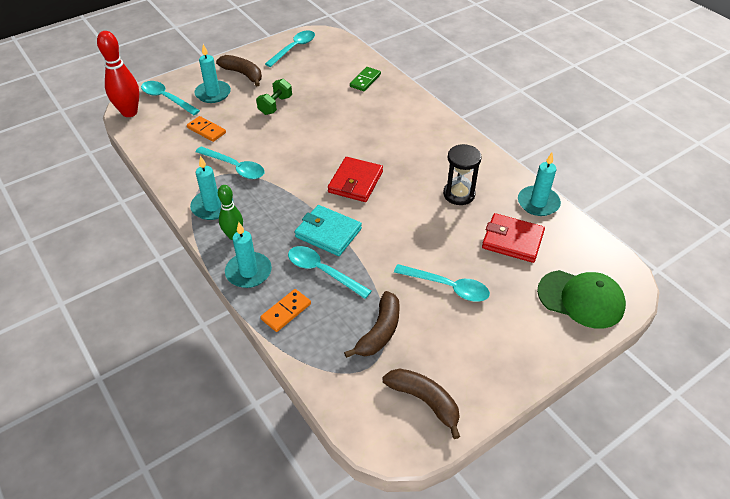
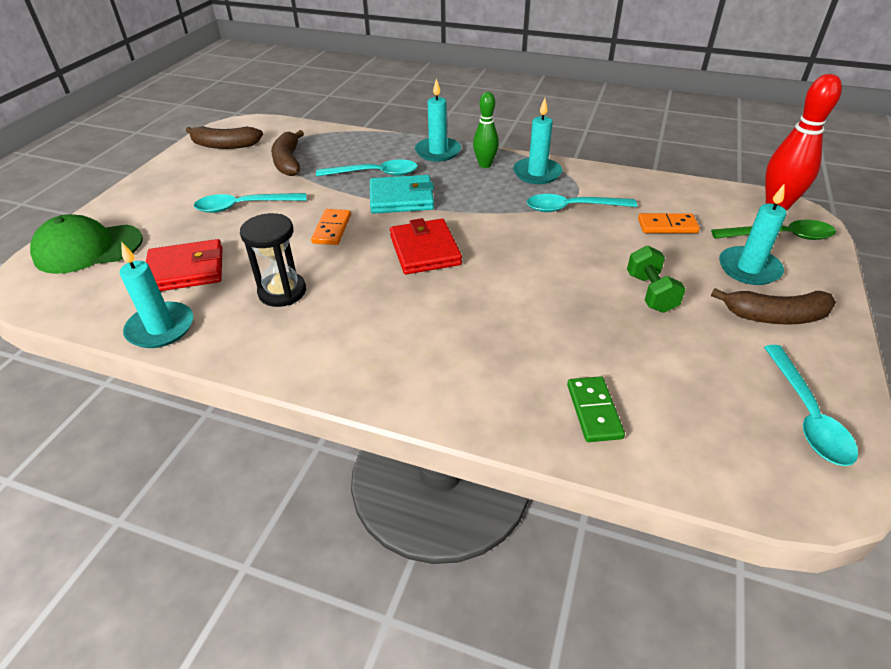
camera: 145 degrees right, 5 degrees down
(166, 98) = (780, 236): turquoise spoon -> green spoon
(286, 311) = (377, 145): orange domino -> orange domino (332, 229)

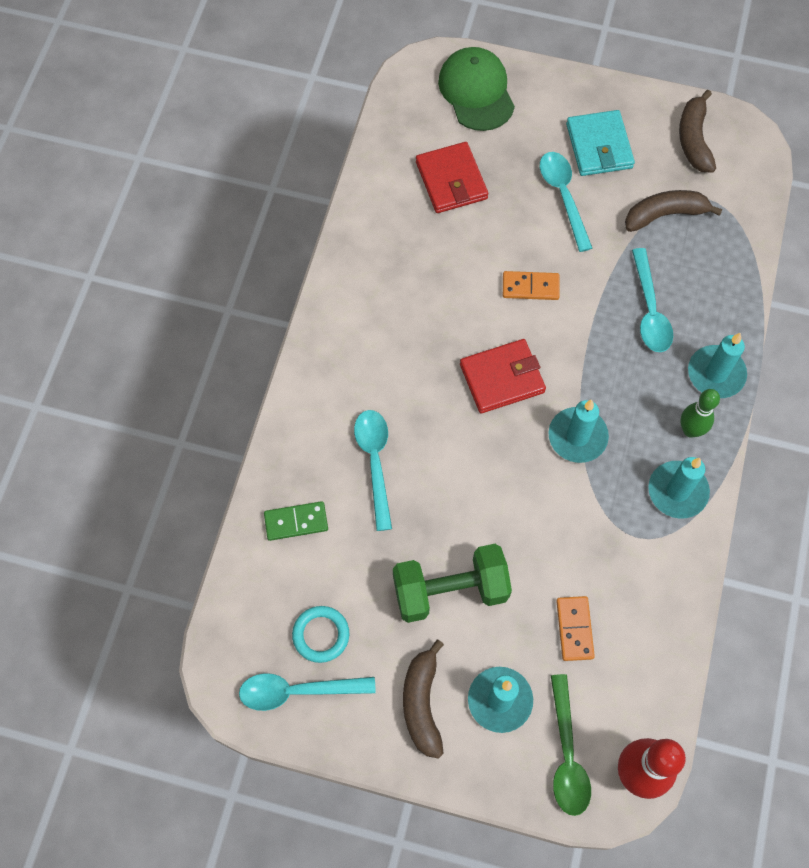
camera: 85 degrees right, 25 degrees up
(161, 328) = (373, 188): turquoise candle -> turquoise candle (577, 436)
(282, 292) = (426, 266): black hourglass -> none
(401, 198) = (599, 345): turquoise wallet -> turquoise wallet (599, 146)
(572, 208) = (601, 527): turquoise spoon -> turquoise spoon (375, 462)
(650, 293) = (450, 590): green dumbbell -> green dumbbell, size x1.64
(730, 392) = (321, 635): none -> turquoise ring

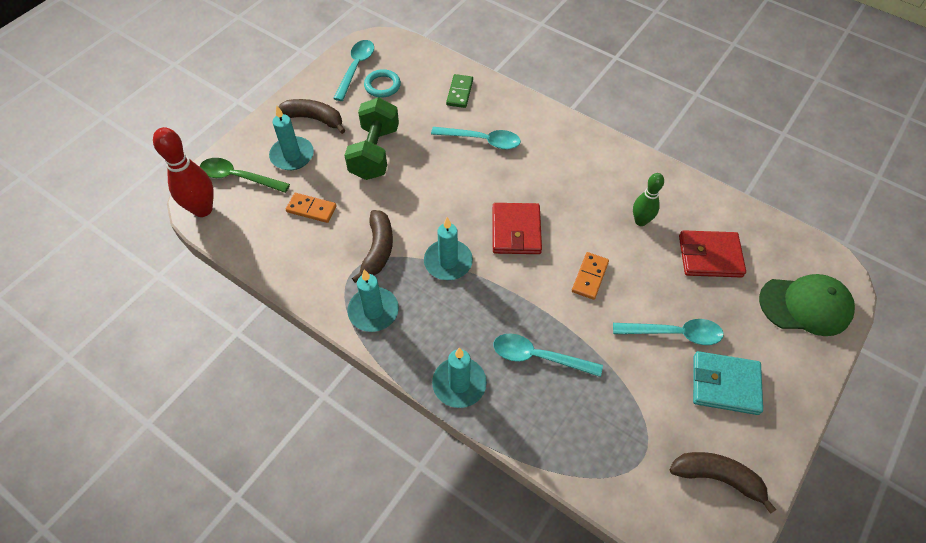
camera: 110 degrees right, 10 degrees down
(665, 215) = (633, 411): brown banana -> brown banana (378, 249)
(690, 430) = (418, 342): green bowling pin -> green bowling pin (640, 221)

